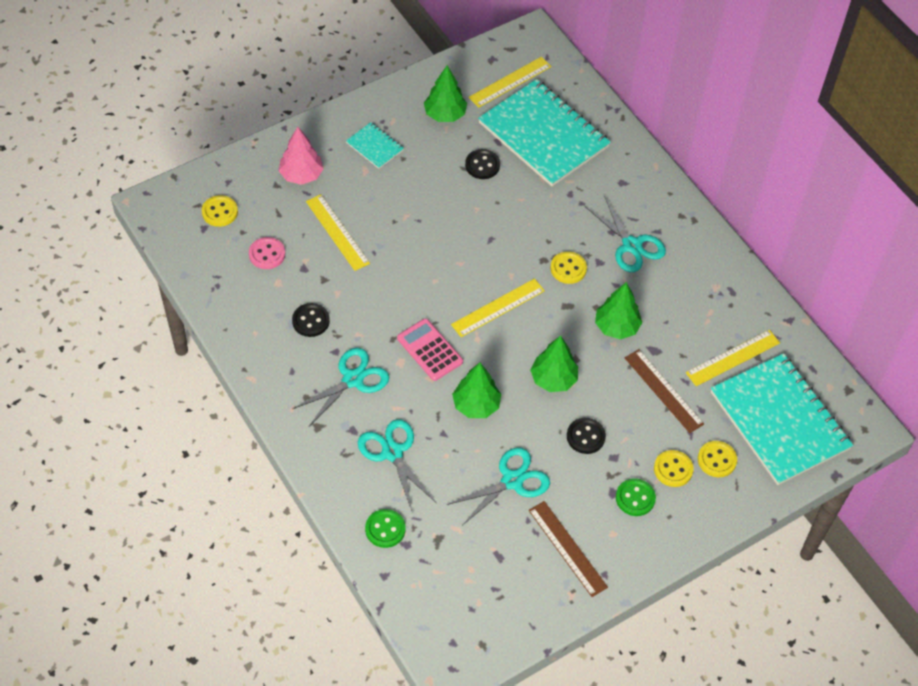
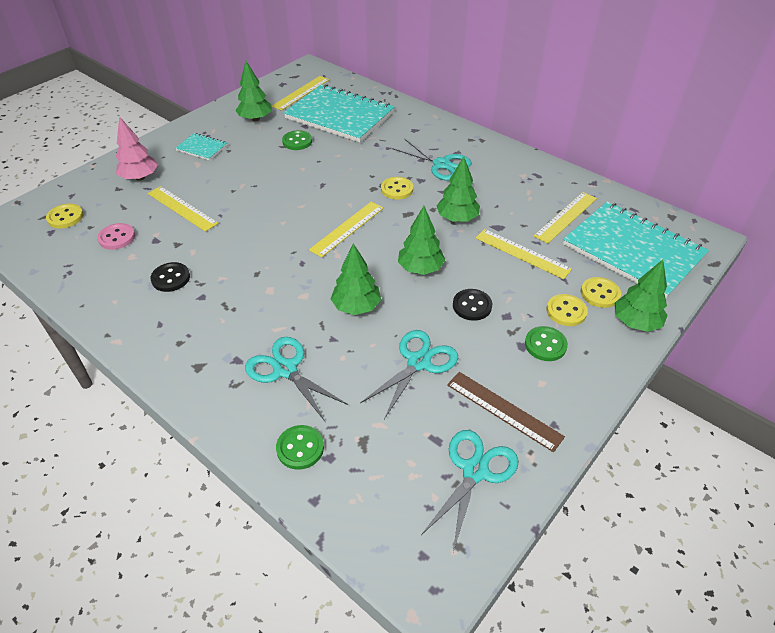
camera: 15 degrees left, 10 degrees down
(352, 379) = (225, 316): turquoise scissors -> turquoise scissors (475, 471)
(429, 350) = (295, 274): pink calculator -> none
(482, 165) = (297, 141): black button -> green button
(663, 390) = (522, 253): brown ruler -> yellow ruler
(733, 501) = (635, 322): none -> green tree

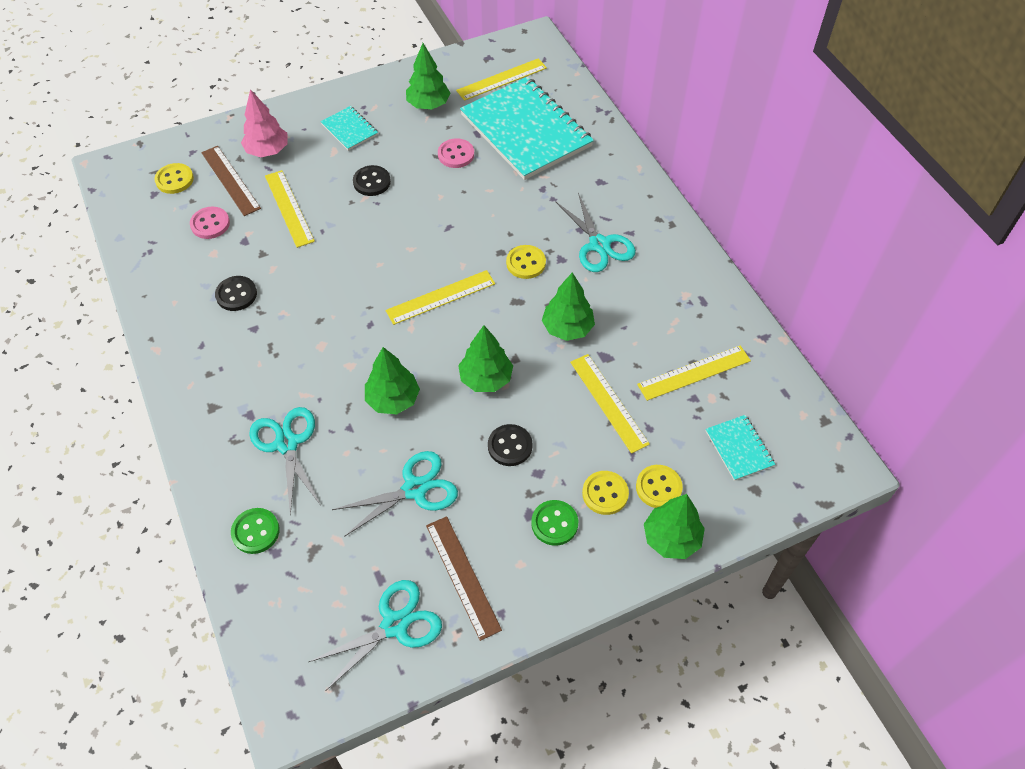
camera: 25 degrees right, 10 degrees up
(118, 204) = (230, 180): none -> brown ruler
(241, 174) = (372, 182): none -> black button
(297, 141) = (456, 154): green button -> pink button
(633, 251) = (739, 448): turquoise notebook -> turquoise notebook, size x0.43

